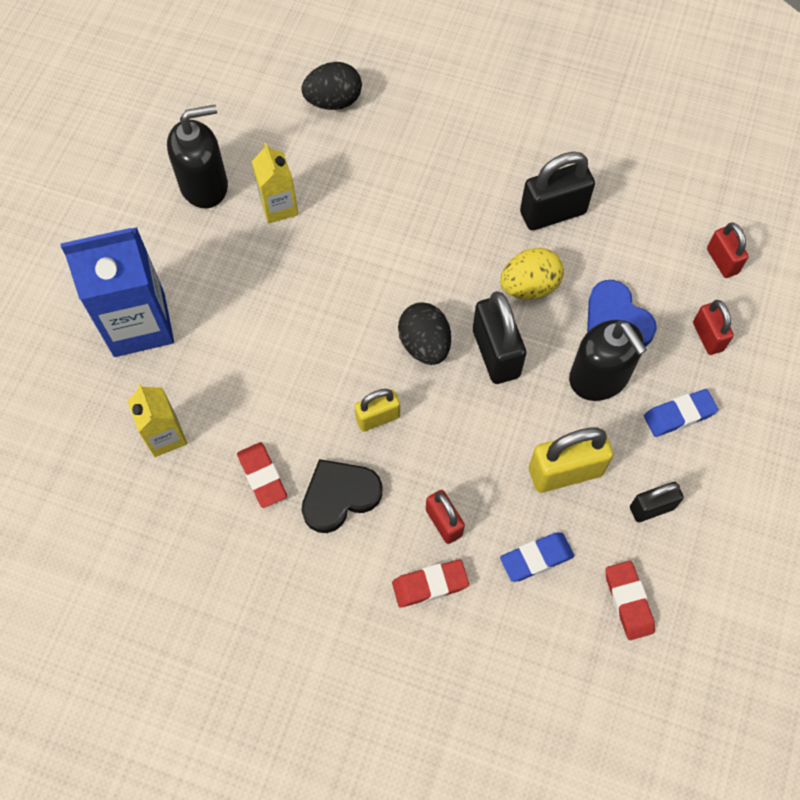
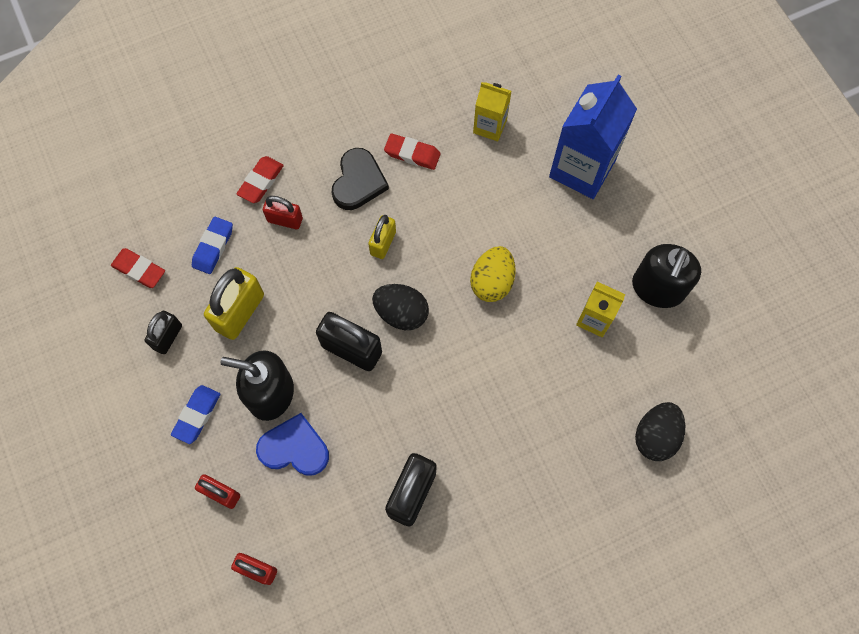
camera: 135 degrees right, 5 degrees up
(529, 287) = (374, 417): yellow egg -> yellow egg (492, 282)

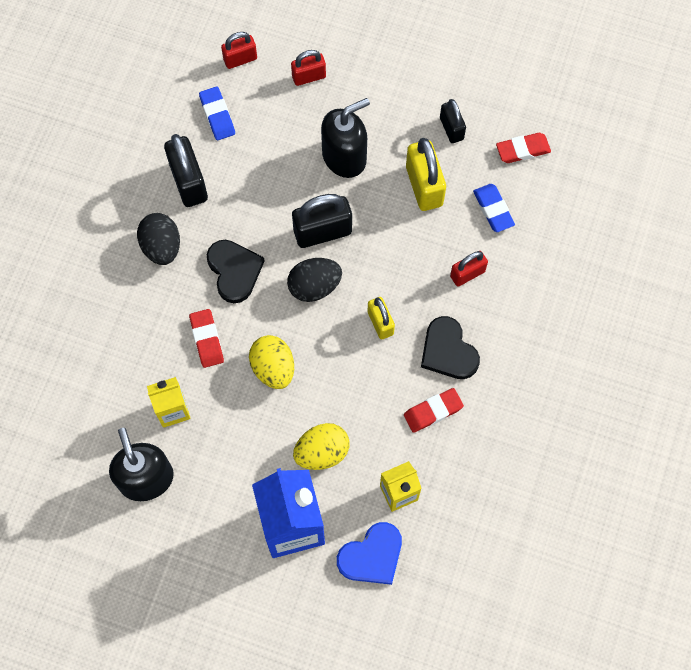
camera: 135 degrees right, 0 degrees up
(197, 415) = (376, 103): blue eraser -> blue eraser (217, 115)
(261, 181) = (516, 284): red eraser -> red eraser (207, 339)
(294, 448) = (292, 140): blue heart -> blue heart (372, 556)
(449, 382) = (234, 271): none -> black heart
(515, 195) = (322, 452): none -> yellow egg
(655, 436) = (56, 365): black egg -> black egg (161, 247)

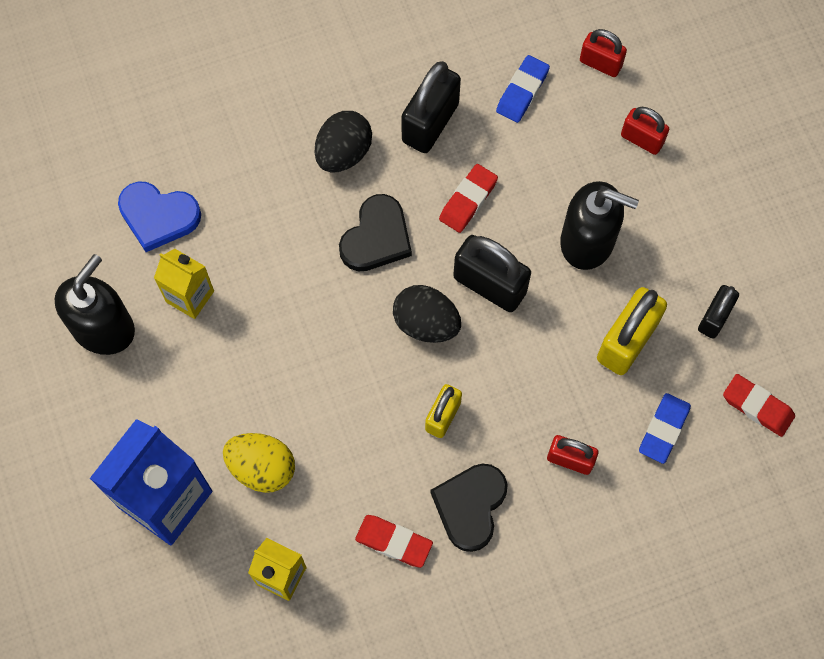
camera: 50 degrees right, 0 degrees up
(207, 339) = (286, 269): red eraser -> red eraser (468, 200)
(273, 368) = (309, 353): yellow egg -> none
(372, 556) = (195, 601): blue heart -> blue heart (158, 216)

